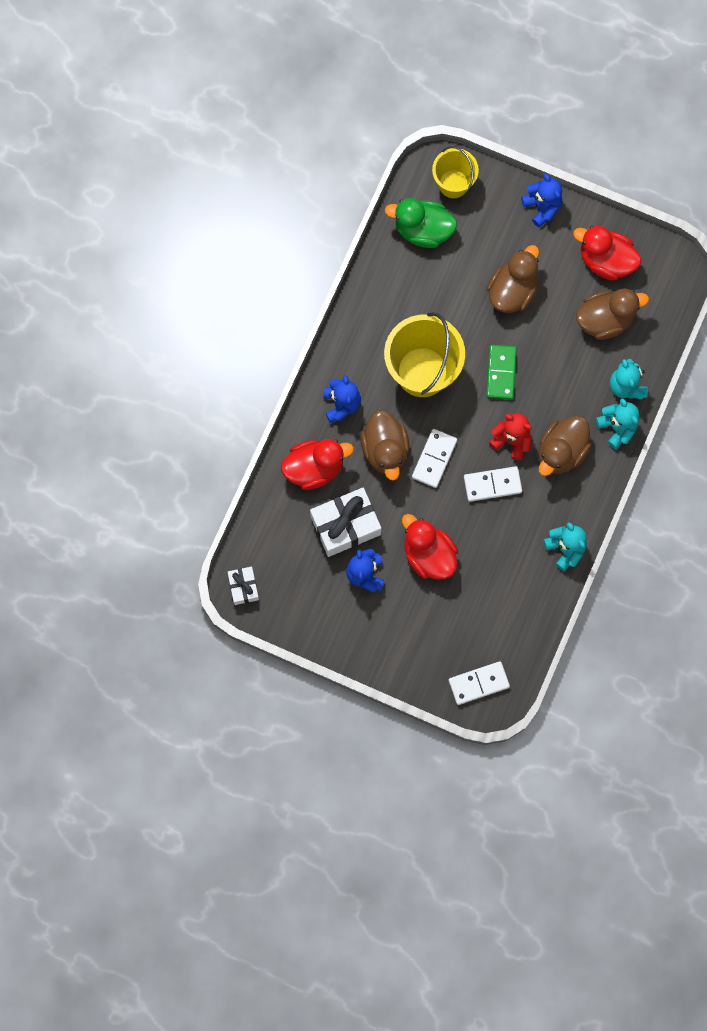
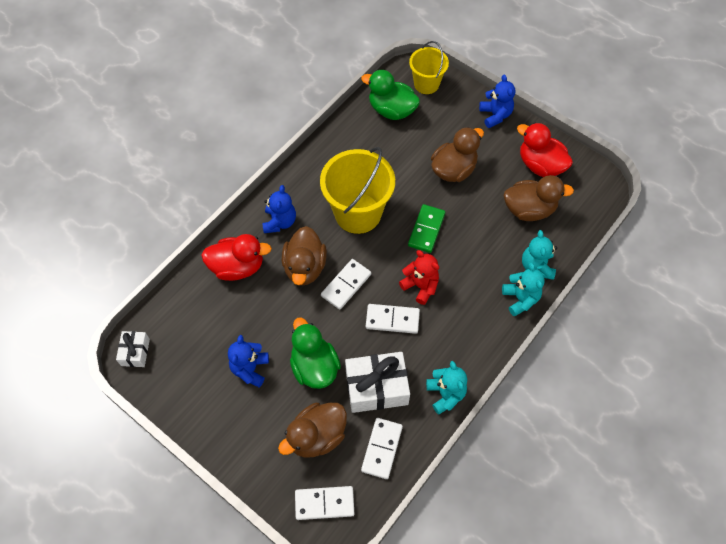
camera: 15 degrees right, 15 degrees down
(345, 525) = (247, 322): white gift -> white gift (376, 387)
(428, 554) = (314, 366): red duck -> green duck
(518, 618) = (382, 449): none -> white domino
(561, 451) = (463, 307): brown duck -> brown duck (317, 436)

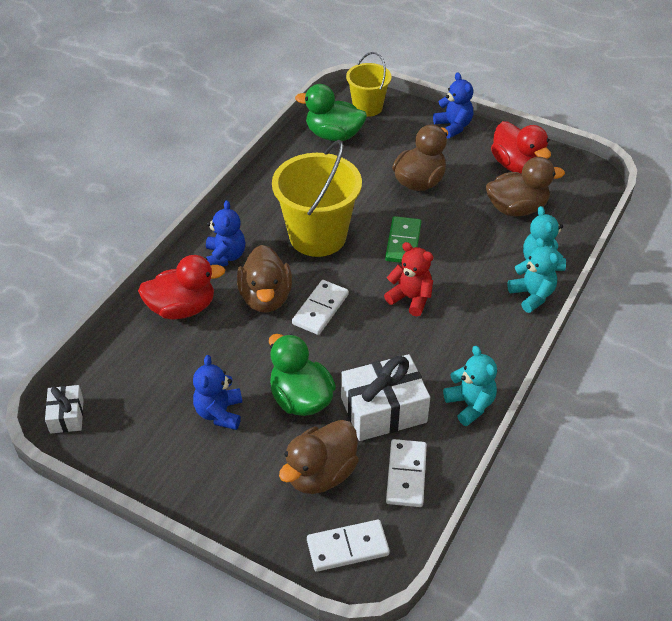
camera: 10 degrees left, 15 degrees down
(392, 319) = (385, 336): white domino -> none
(540, 165) = (517, 166): red duck -> red duck turned 150 degrees counterclockwise

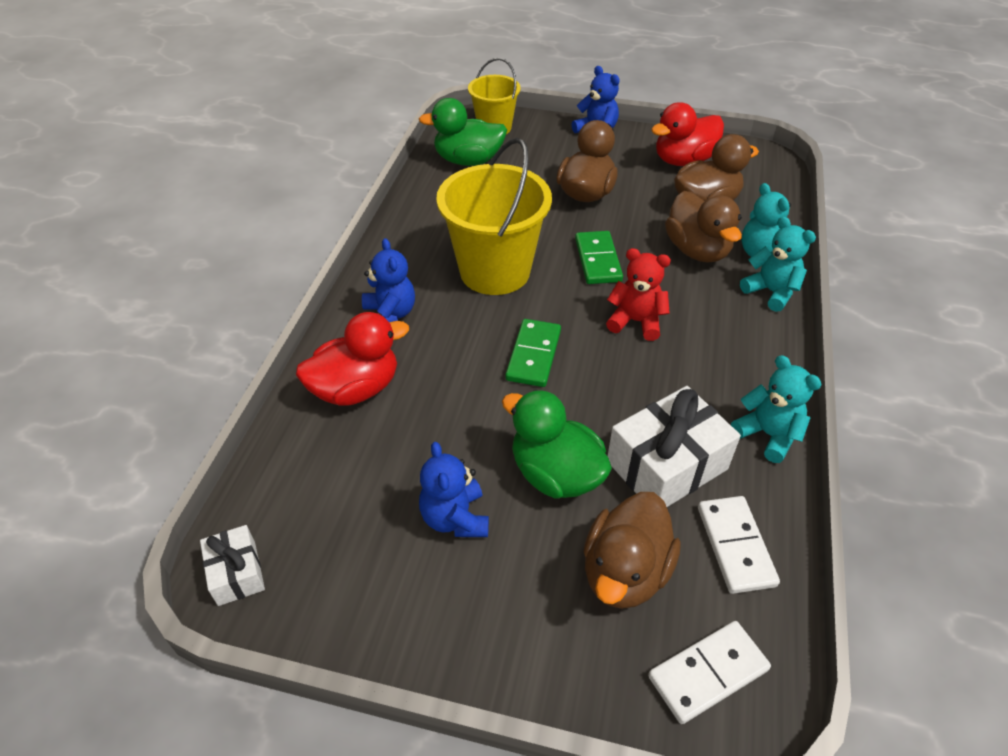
camera: 15 degrees left, 0 degrees up
(266, 298) = (460, 354): brown duck -> brown duck (697, 250)
(320, 309) = (534, 355): white domino -> green domino
(517, 166) = (683, 160): red duck -> red duck turned 105 degrees clockwise

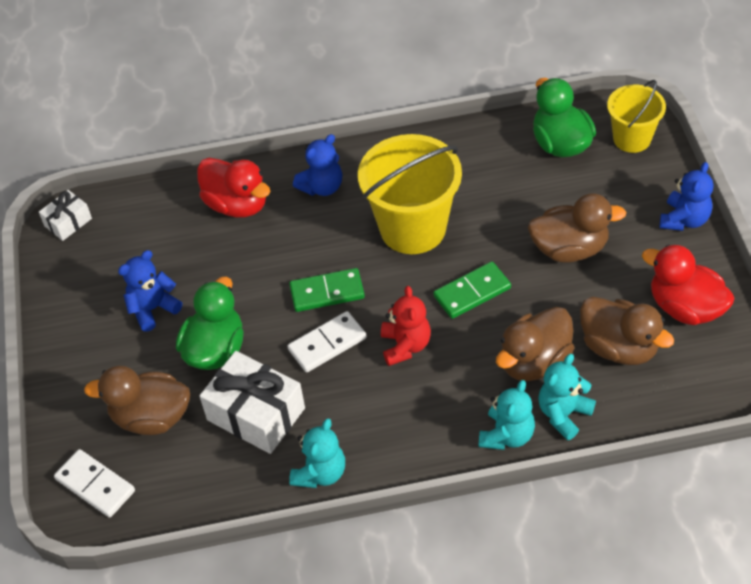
camera: 70 degrees right, 5 degrees up
(735, 546) = (201, 476): white domino -> white domino (327, 344)

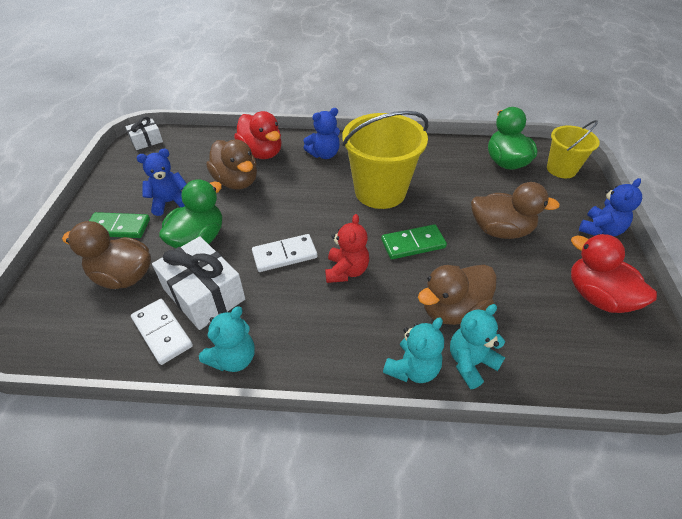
camera: 10 degrees right, 5 degrees down
(95, 485) = (48, 318): white domino -> white domino (162, 332)
(327, 292) = (300, 219): green domino -> green domino (118, 227)
(619, 347) = (532, 316): brown duck -> brown duck (236, 181)

